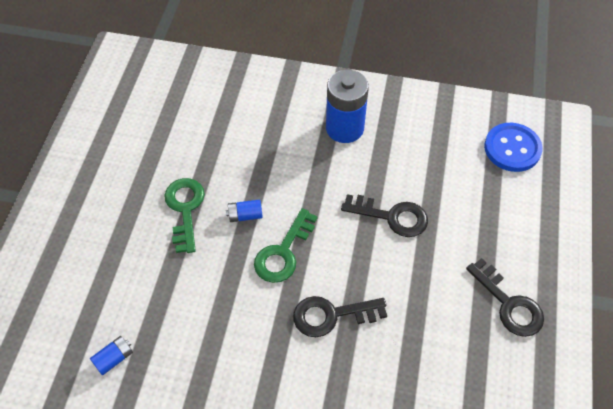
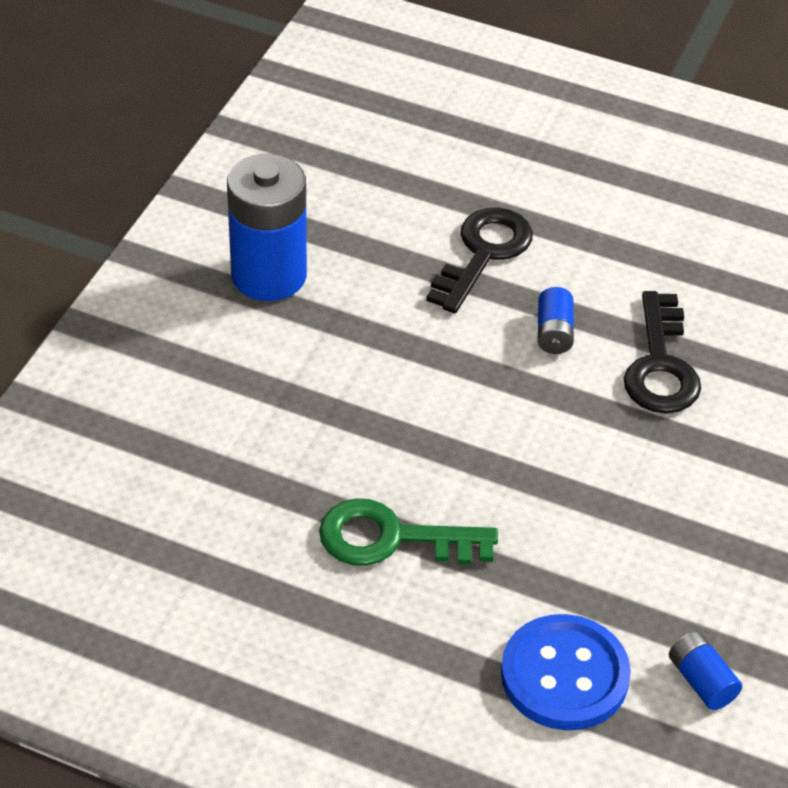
camera: 80 degrees left, 10 degrees down
(245, 215) = (431, 449): blue battery -> blue battery (554, 333)
(283, 252) = (523, 406): green key -> none
(508, 304) = (673, 161): black key -> none
(512, 148) = (384, 83): blue button -> blue button (564, 675)

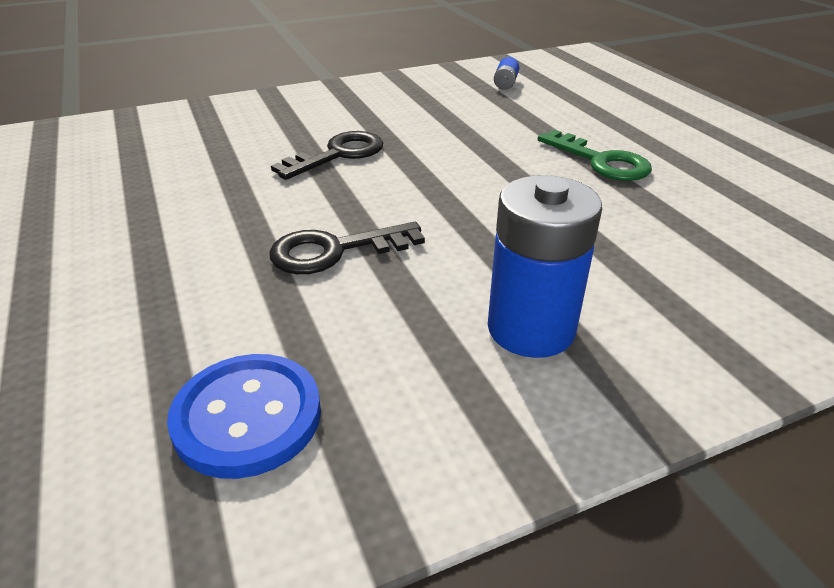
camera: 135 degrees left, 10 degrees down
(554, 333) = (368, 191): blue battery -> none
(564, 675) = (565, 102): blue button -> blue button (247, 417)

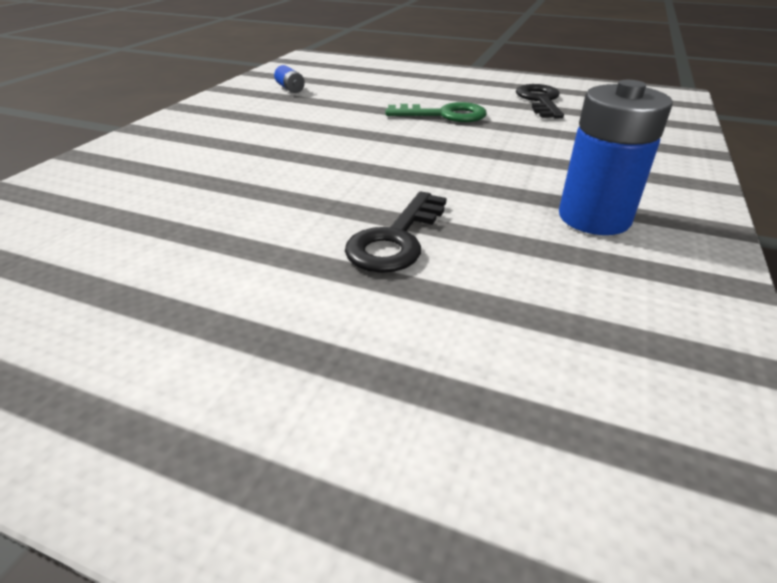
camera: 45 degrees left, 0 degrees up
(247, 417) = (573, 376): blue button -> none
(338, 155) = (256, 177): black key -> black key (540, 101)

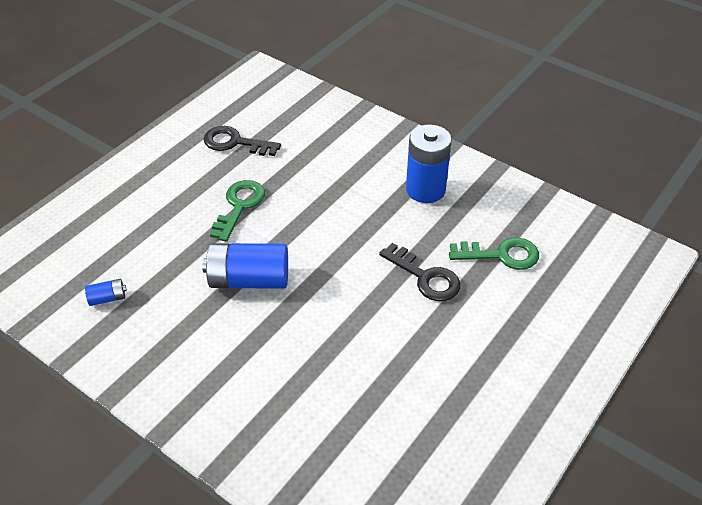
camera: 75 degrees left, 10 degrees up
(336, 133) = (249, 280): none -> blue battery
(500, 315) = (501, 255): none -> green key

